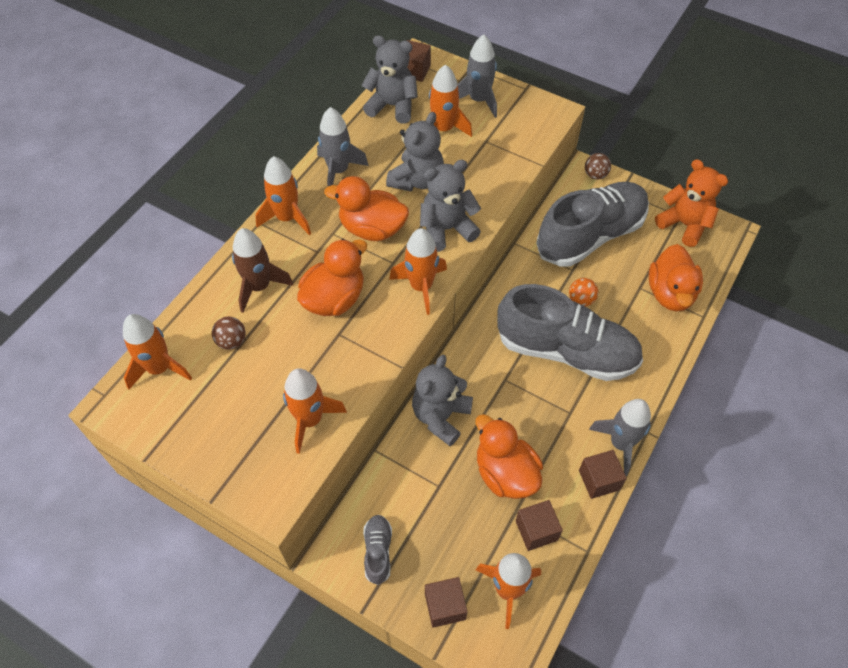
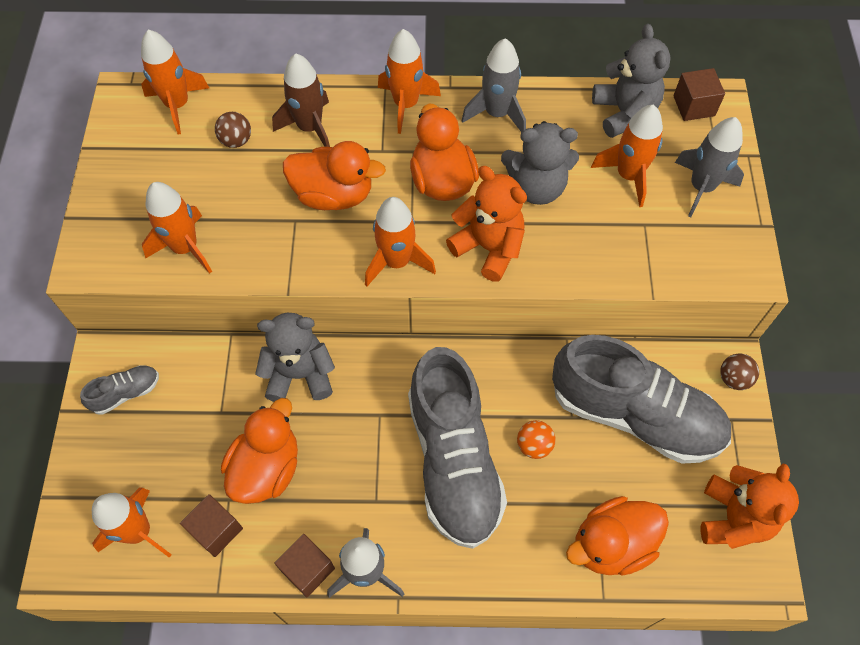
camera: 60 degrees right, 5 degrees up
(445, 606) = (96, 481): brown cube -> none
(446, 229) = (488, 248): grey teddy bear -> orange teddy bear

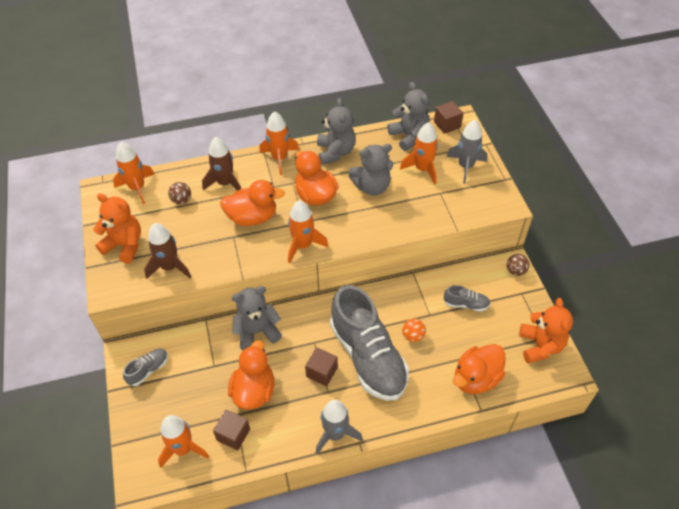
camera: 15 degrees left, 10 degrees down
(185, 248) = (170, 267): orange rocket -> brown rocket
(307, 569) = (298, 441): brown cube -> brown cube (322, 372)
(488, 248) = (355, 225): orange teddy bear -> orange teddy bear (124, 245)
(497, 113) = (335, 152): grey rocket -> grey teddy bear
(634, 414) = (466, 304): grey shoe -> grey shoe, size x0.42

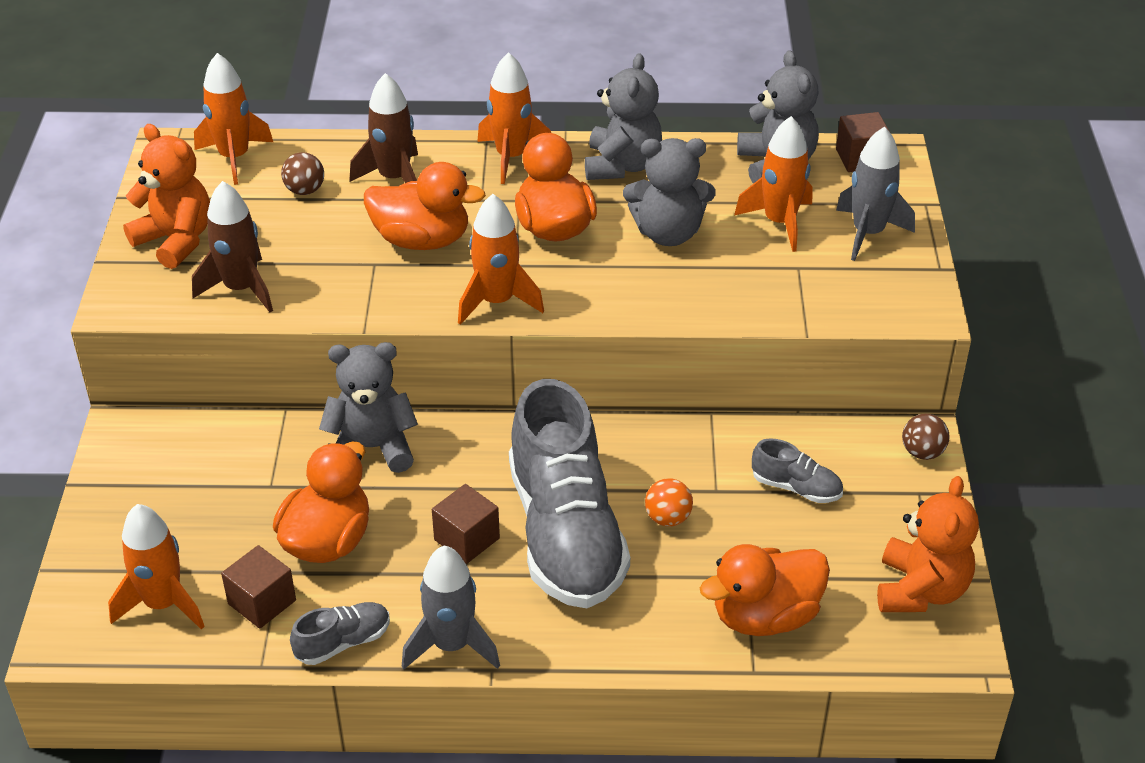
camera: 15 degrees right, 10 degrees down
(148, 370) = (151, 466): grey shoe -> grey shoe (343, 642)

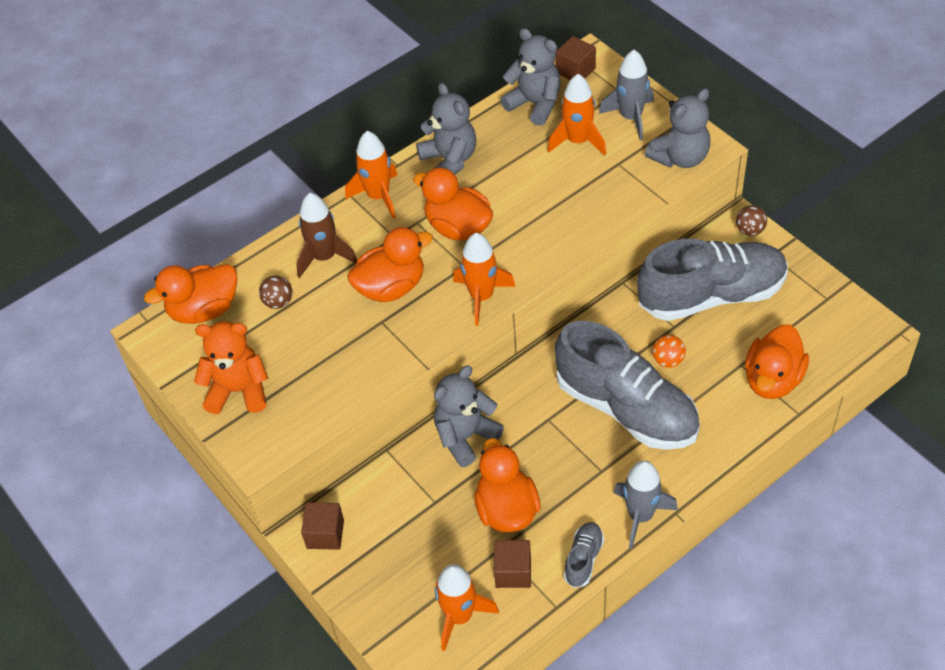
camera: 35 degrees left, 10 degrees up
(234, 158) = (204, 310): orange rocket -> orange duck
(241, 289) = (321, 393): brown rocket -> none
(467, 539) = (579, 451): brown cube -> brown cube (325, 534)
(668, 233) = (526, 188): grey teddy bear -> grey teddy bear (680, 157)
(796, 487) = (711, 295): grey shoe -> grey shoe, size x2.41
(920, 590) = (827, 309): orange teddy bear -> none

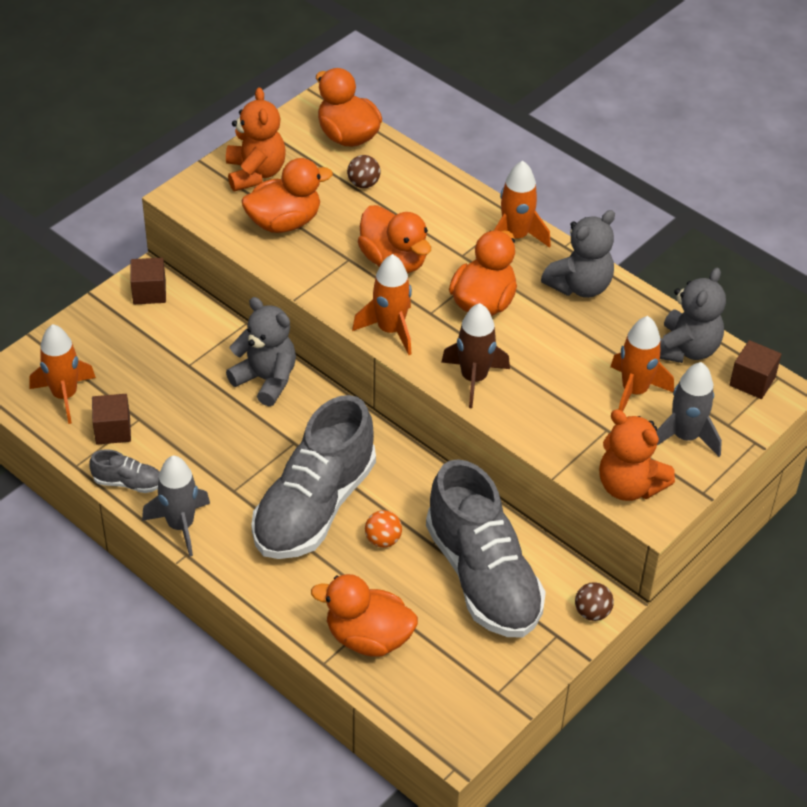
camera: 75 degrees right, 5 degrees down
(325, 257) = (425, 208): brown rocket -> brown rocket (474, 379)
(506, 509) = (183, 419): orange duck -> orange duck (284, 222)
(680, 157) = (629, 486): grey teddy bear -> orange teddy bear

